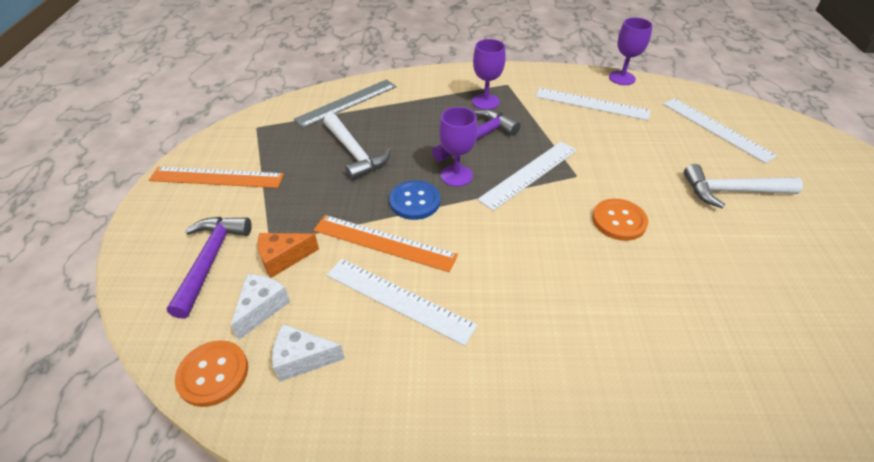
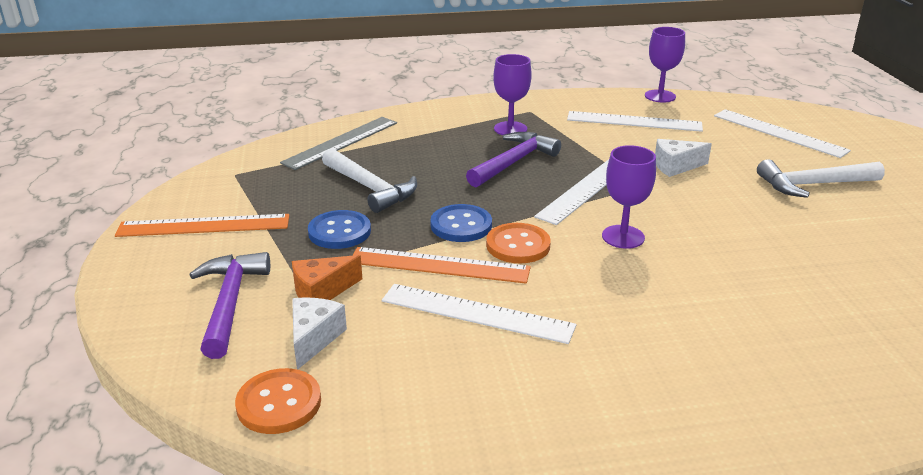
camera: 10 degrees left, 15 degrees down
(302, 359) = (383, 377): white cheese -> white cheese (675, 166)
(317, 196) = (339, 232): none -> blue button
(456, 175) = (501, 198): purple goblet -> purple goblet (623, 237)
(619, 221) = (700, 221): orange button -> orange button (518, 245)

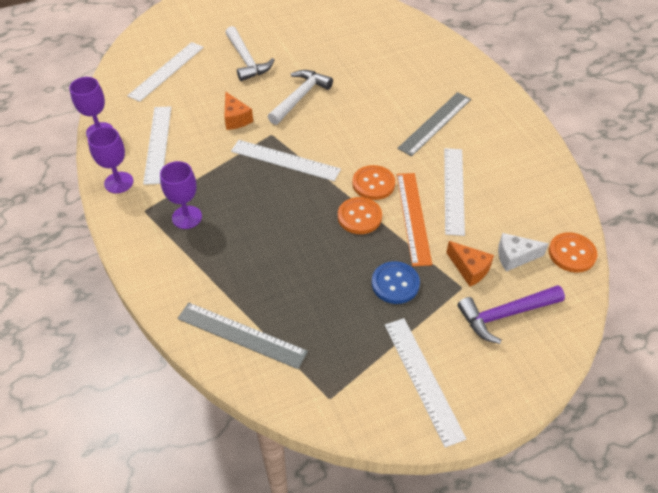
camera: 105 degrees left, 20 degrees up
(204, 226) = (423, 379): orange ruler -> white ruler
(370, 188) = (323, 285): white hammer -> white hammer (300, 97)
(461, 225) = (359, 217): blue button -> orange button
(513, 162) = (252, 205): purple hammer -> none
(623, 237) = (343, 138): purple goblet -> purple goblet (118, 182)
(646, 330) = (435, 123): none -> grey ruler
(675, 166) = (236, 119): white cheese -> orange cheese

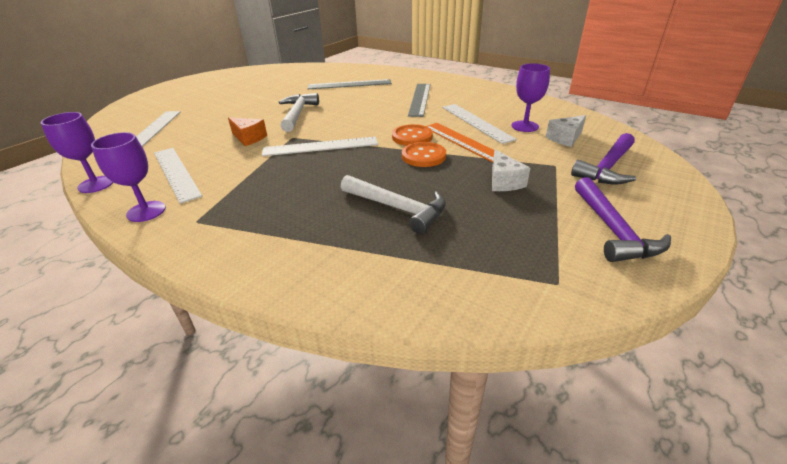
camera: 30 degrees left, 15 degrees down
(187, 217) = (253, 209): purple goblet -> purple goblet (525, 126)
(241, 335) = (406, 274): grey ruler -> grey ruler (349, 84)
(246, 60) = (229, 109): white hammer -> white hammer (397, 208)
(395, 283) = (504, 181): blue button -> white cheese
(423, 379) = (612, 230): white ruler -> purple hammer
(469, 269) = (545, 154): orange cheese -> none
(572, 253) = (596, 125): orange button -> none

